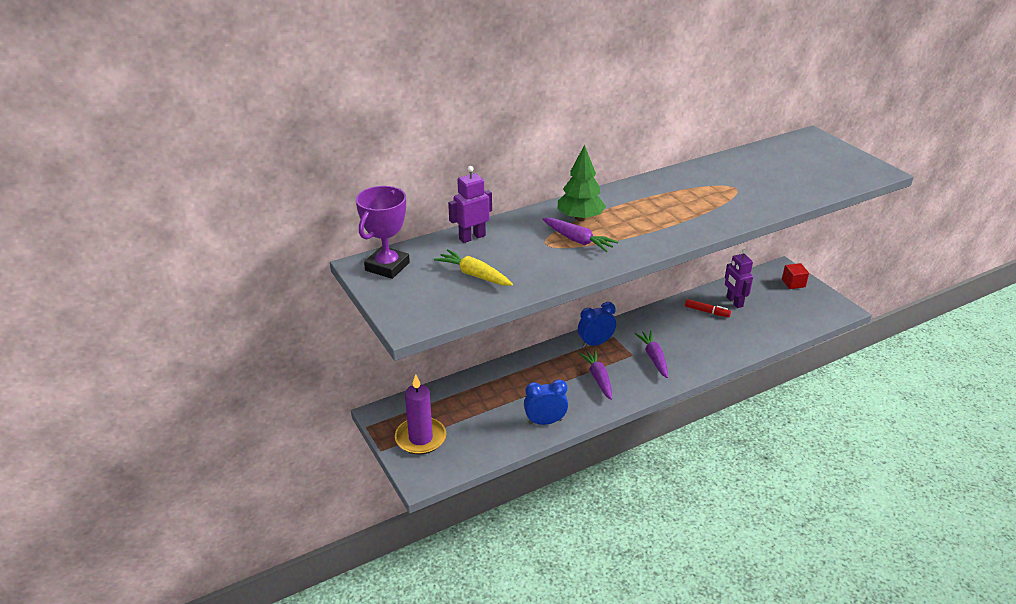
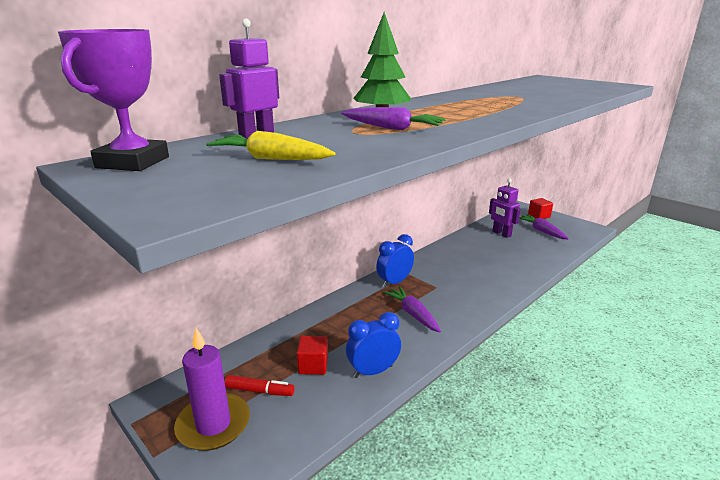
camera: 15 degrees left, 10 degrees down
(500, 409) = (313, 366): none -> red cube
(653, 358) = (458, 287): purple carrot -> purple carrot (541, 231)
(707, 312) = (483, 243): red marker -> red marker (259, 391)

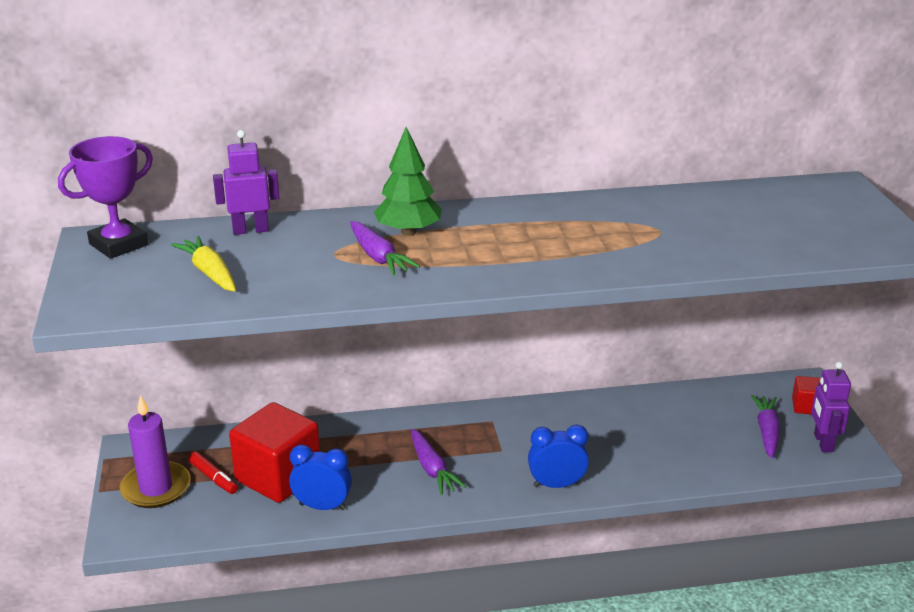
camera: 35 degrees right, 5 degrees up
(313, 366) = (278, 477): red cube -> red cube, size x2.11
(394, 282) = (462, 424): blue clock -> blue clock (556, 485)
(412, 314) = (432, 469): purple carrot -> purple carrot turned 150 degrees clockwise
(501, 234) = (698, 413): purple robot -> purple robot (823, 443)

